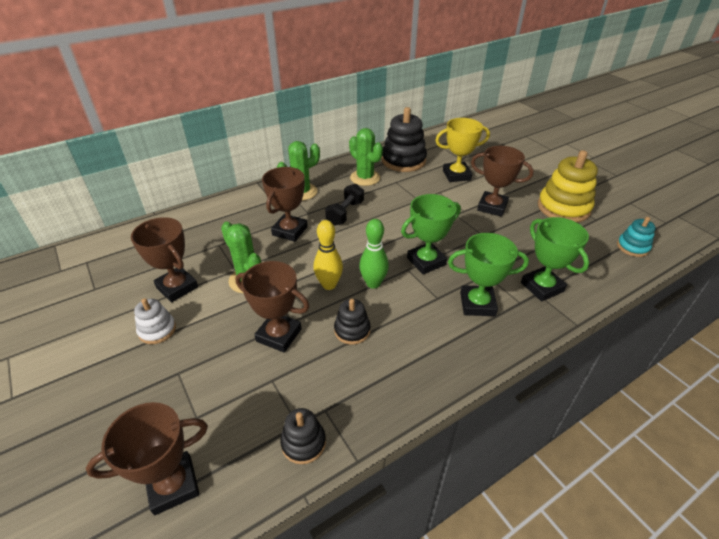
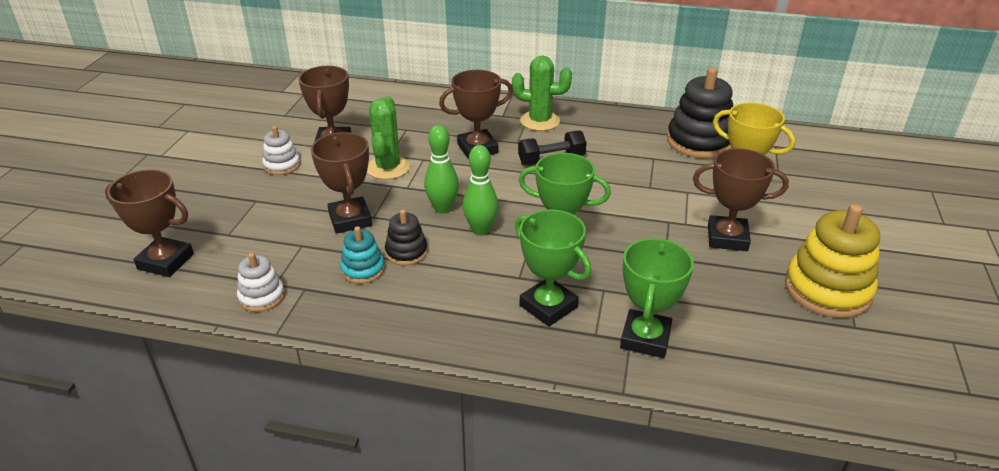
camera: 45 degrees right, 5 degrees down
(303, 443) = (262, 296): black stacking toy -> white stacking toy
(329, 285) = (442, 208): yellow bowling pin -> green bowling pin
(365, 178) = (625, 138): green cactus -> none
(492, 207) = (727, 238): brown trophy -> brown trophy turned 60 degrees counterclockwise
(632, 247) = (850, 382): turquoise stacking toy -> turquoise stacking toy (363, 270)

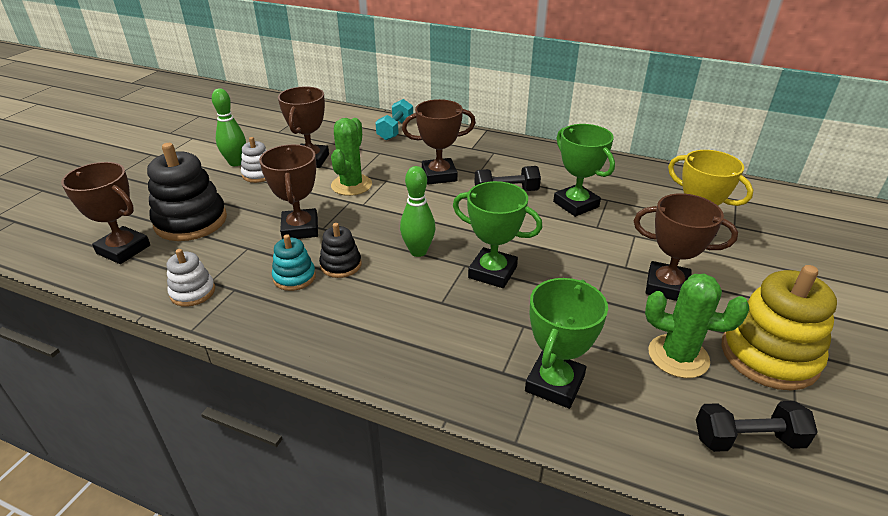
camera: 10 degrees right, 0 degrees up
(414, 102) = (395, 130): none -> turquoise dumbbell
(442, 208) = (389, 227): green bowling pin -> green bowling pin (236, 163)
(540, 121) = (505, 156): green cactus -> green cactus (678, 356)
(548, 306) = (462, 336): green trophy -> green trophy (576, 204)
(699, 142) = (657, 188): black stacking toy -> black stacking toy (191, 221)
(820, 363) = (747, 439): none -> black dumbbell

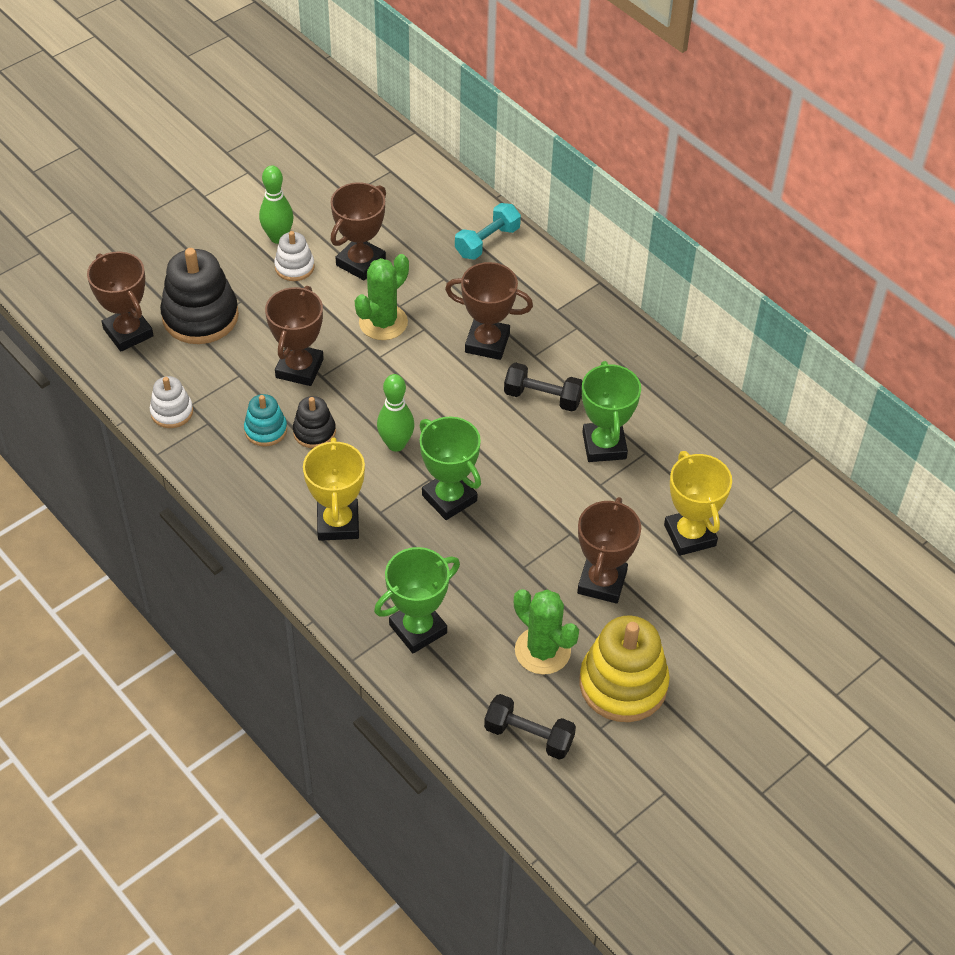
camera: 25 degrees right, 15 degrees up
(409, 324) = (338, 523): none -> yellow trophy
(667, 286) = (602, 582): brown trophy -> brown trophy turned 60 degrees clockwise

